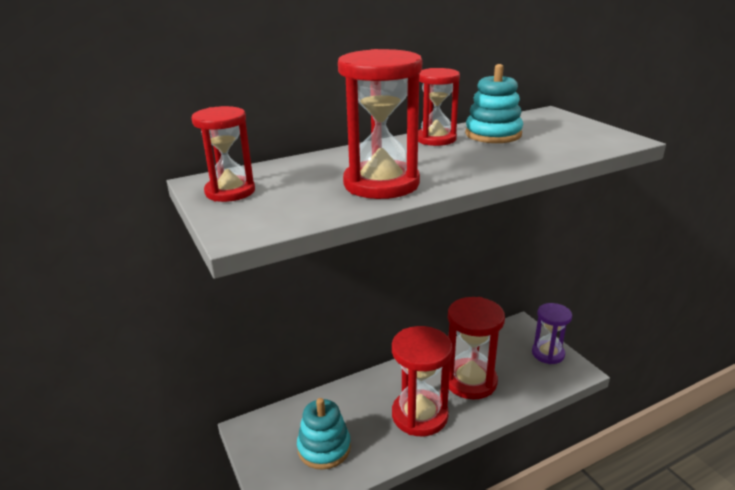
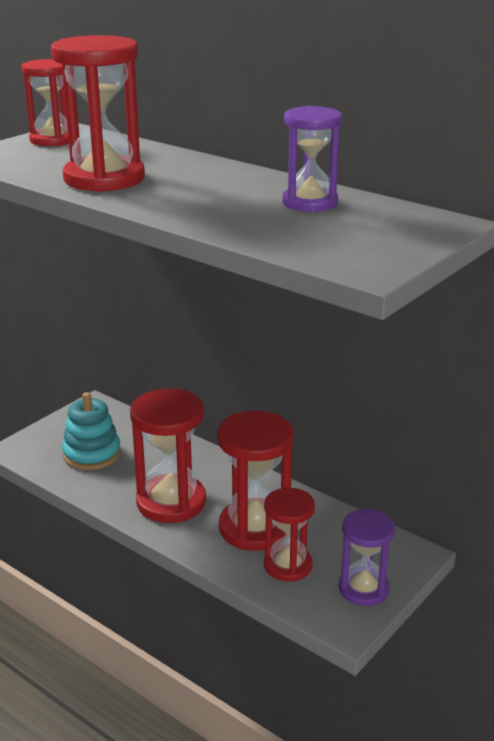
camera: 65 degrees right, 0 degrees up
(435, 139) = (262, 181): red hourglass -> red hourglass (287, 565)
(493, 134) = (310, 203): turquoise stacking toy -> purple hourglass

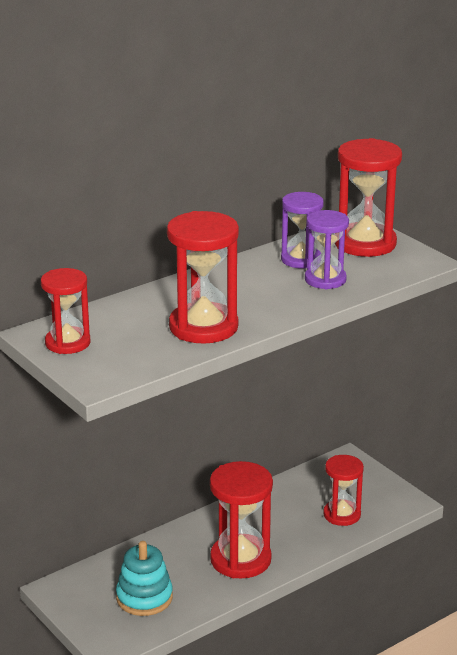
camera: 75 degrees left, 0 degrees up
(254, 528) = (292, 522): red hourglass -> red hourglass (365, 243)
(363, 589) = (377, 487): purple hourglass -> purple hourglass (325, 279)

